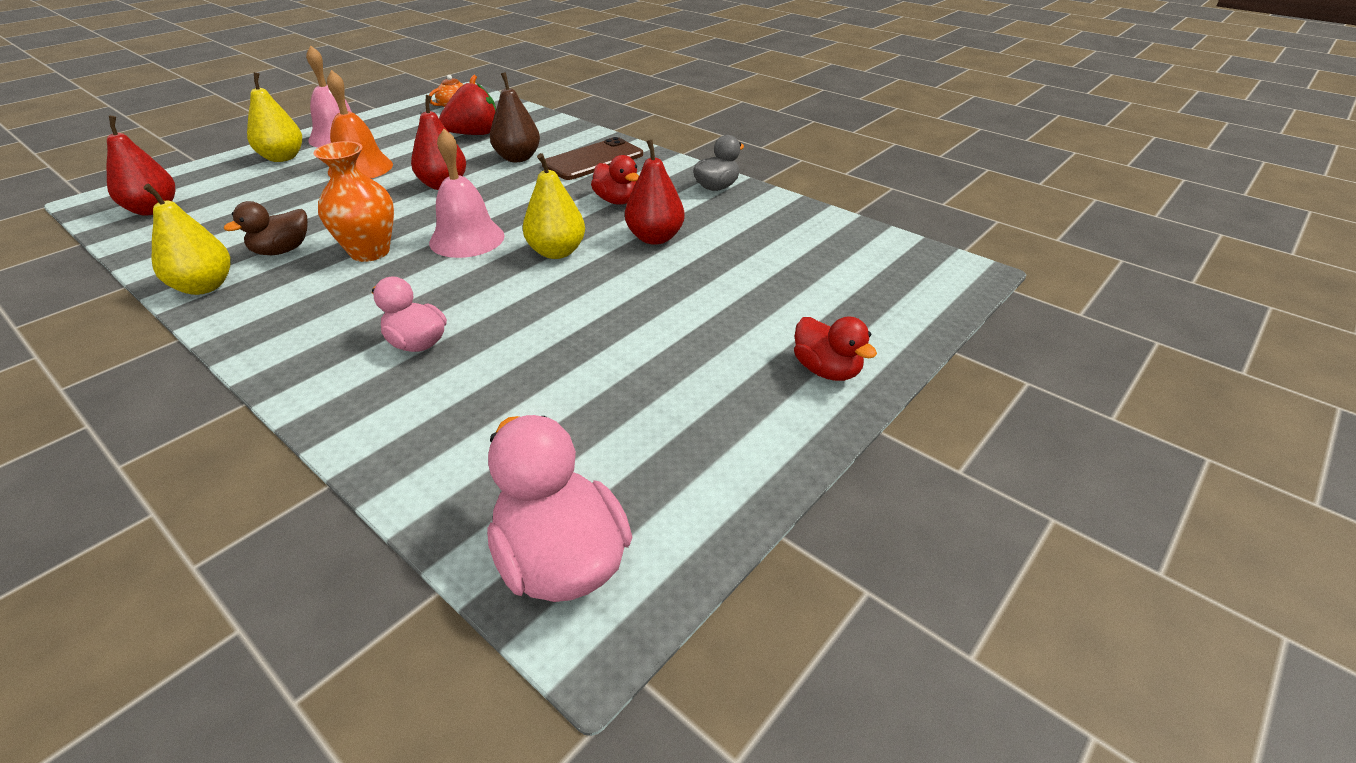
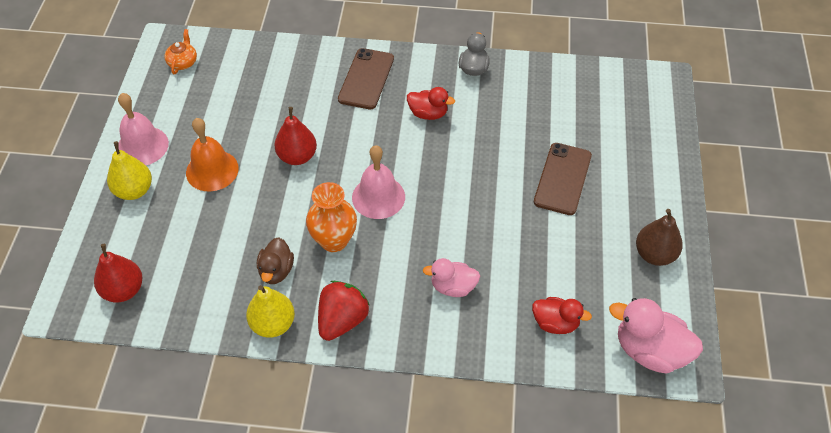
camera: 35 degrees left, 15 degrees up
(474, 134) = (245, 91): red strawberry -> red strawberry (342, 320)
(518, 158) = (312, 102): brown pear -> brown pear (654, 254)
(556, 252) = (444, 178): yellow pear -> none
(655, 238) = (486, 136): red pear -> none
(697, 307) = (562, 179): none -> brown phone
(826, 370) = (658, 188): red duck -> red duck (555, 323)

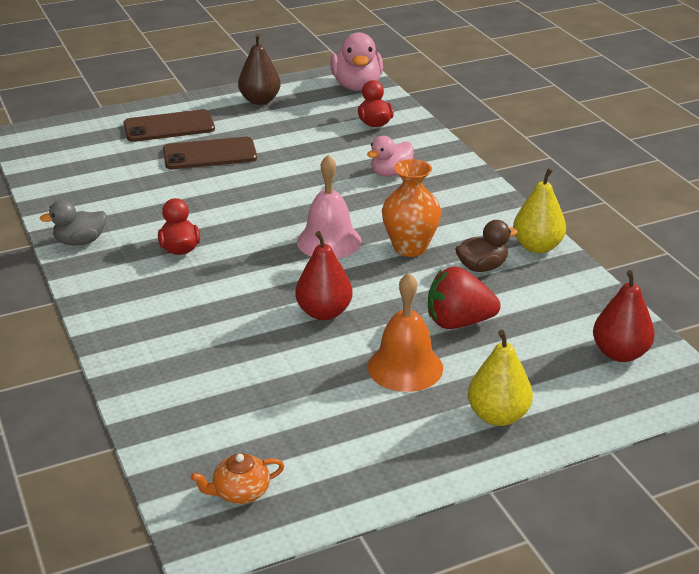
camera: 120 degrees left, 20 degrees down
(142, 146) = (426, 447): pink bell -> none
(342, 320) = (488, 213): red strawberry -> red strawberry (458, 322)
(366, 79) = (152, 310): brown phone -> brown phone (169, 127)
(453, 287) = (391, 173): pink duck -> pink duck turned 75 degrees clockwise

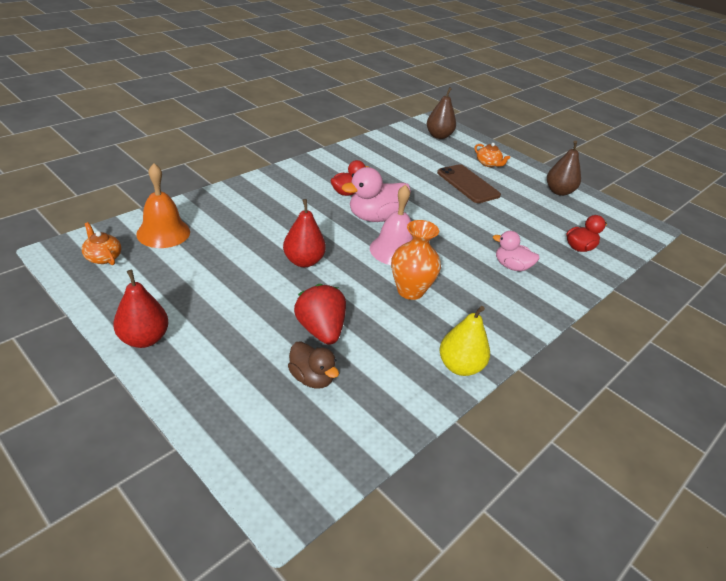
camera: 65 degrees right, 5 degrees up
(70, 143) = (439, 136): none -> brown pear
(80, 241) = (334, 159): grey duck -> none
(169, 127) = (488, 164): brown phone -> orange teapot
(357, 86) = (628, 231): pink duck -> pink duck (375, 217)
(405, 367) = (252, 309): orange bell -> orange bell (163, 232)
(482, 267) = (406, 334): brown duck -> brown duck (311, 378)
(498, 416) = (204, 367): yellow pear -> none
(620, 353) = (317, 442): red pear -> red pear (144, 339)

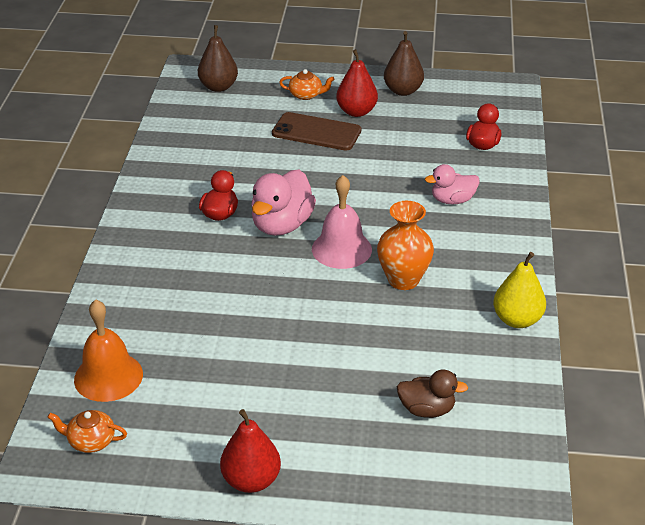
camera: 35 degrees left, 0 degrees up
(303, 261) = (280, 314): red pear -> red pear (356, 112)
(321, 330) = (380, 366): red strawberry -> none

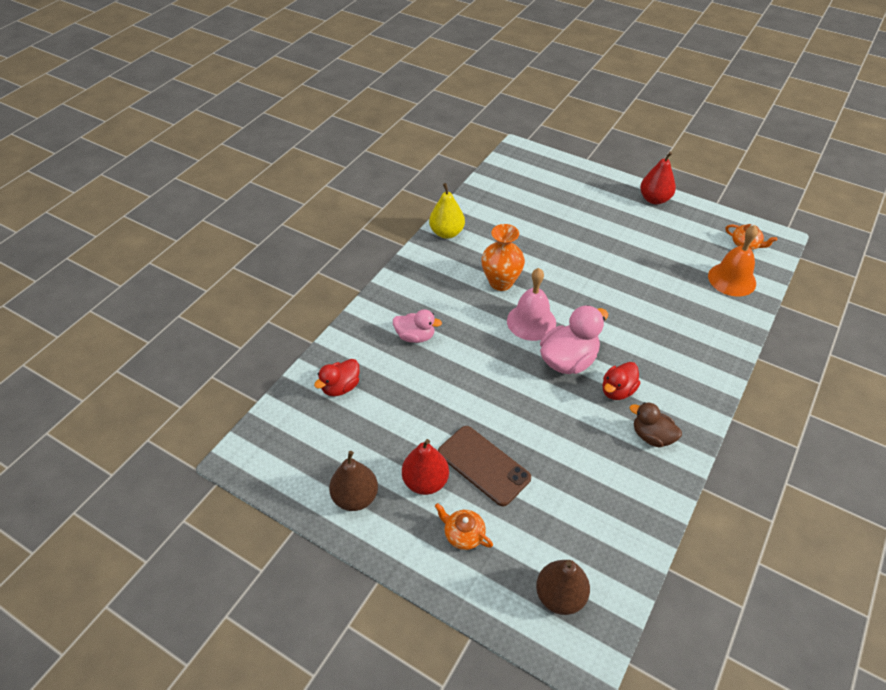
camera: 155 degrees left, 10 degrees up
(427, 409) = (539, 203): brown duck -> brown duck (652, 436)

